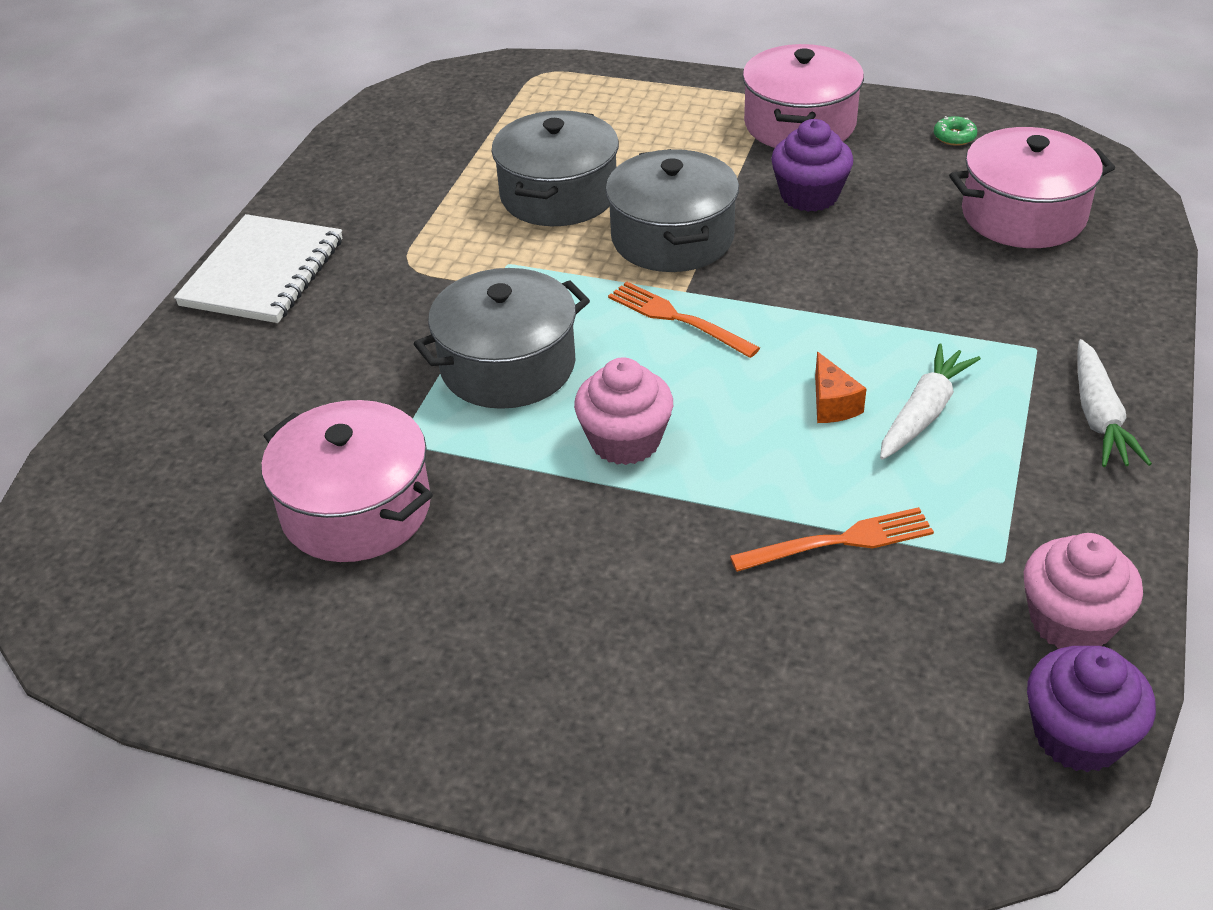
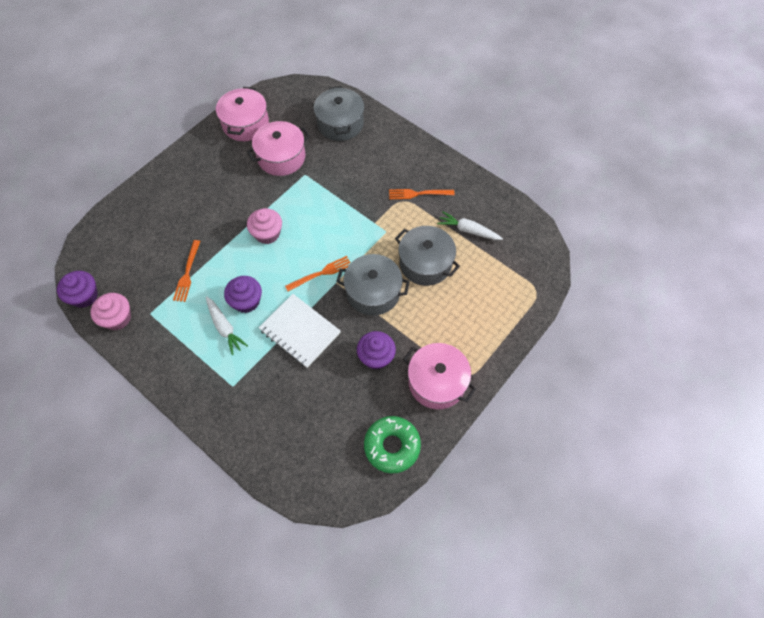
camera: 110 degrees right, 20 degrees up
(263, 273) = (421, 157): white notebook -> white notebook (300, 331)
(378, 249) = (418, 194): none -> orange fork
(508, 366) = (325, 213): grey pot -> grey pot (340, 123)
(832, 404) = (246, 301): orange cheese -> purple cupcake
(954, 137) = (392, 446): green donut -> green donut, size x2.47
(1023, 215) = (315, 437): pink pot -> pink pot (245, 124)
(1098, 416) = (187, 384): white carrot -> white carrot (468, 230)

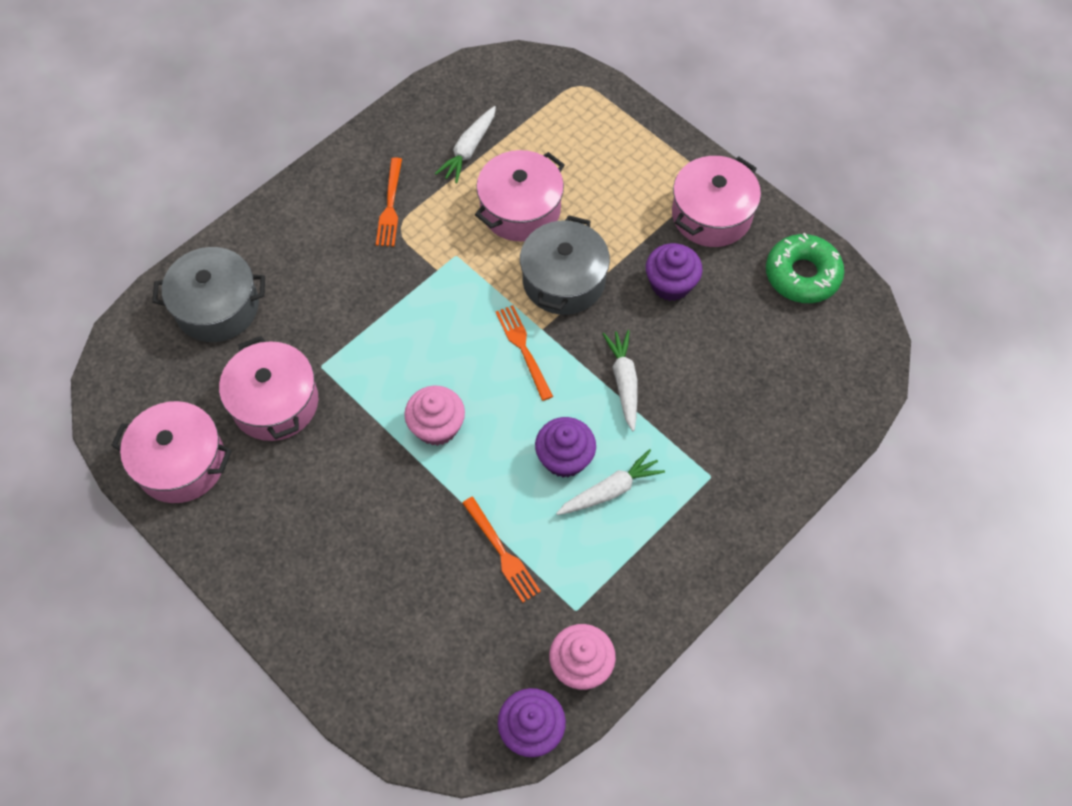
camera: 85 degrees left, 0 degrees up
(187, 273) = (502, 553): orange fork -> orange fork turned 45 degrees clockwise
(300, 331) = (624, 382): white notebook -> white carrot
(425, 263) = (520, 209): grey pot -> pink pot

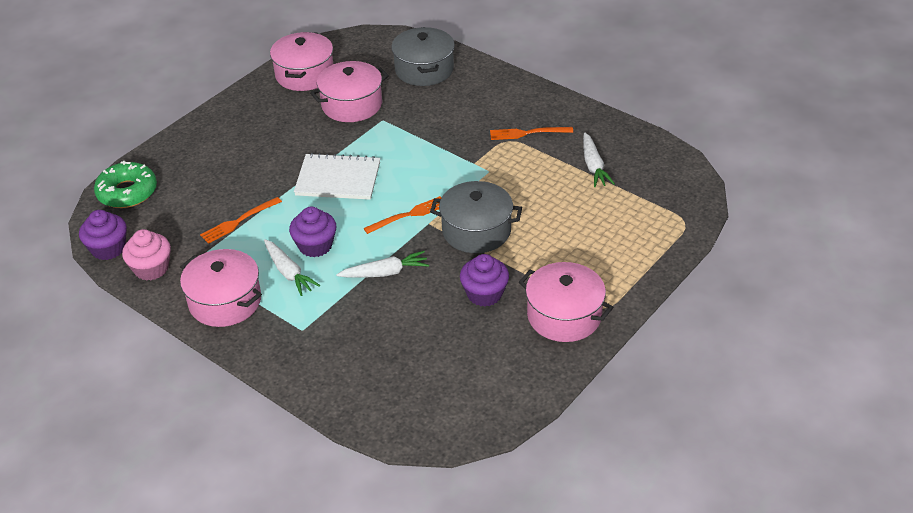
camera: 85 degrees right, 20 degrees down
(437, 426) = (338, 179): pink cupcake -> white notebook
(468, 150) = (593, 166): white carrot -> white carrot turned 120 degrees counterclockwise
(520, 209) = (541, 200): pink pot -> pink pot (225, 301)
(802, 275) = (510, 381): green donut -> green donut (127, 192)

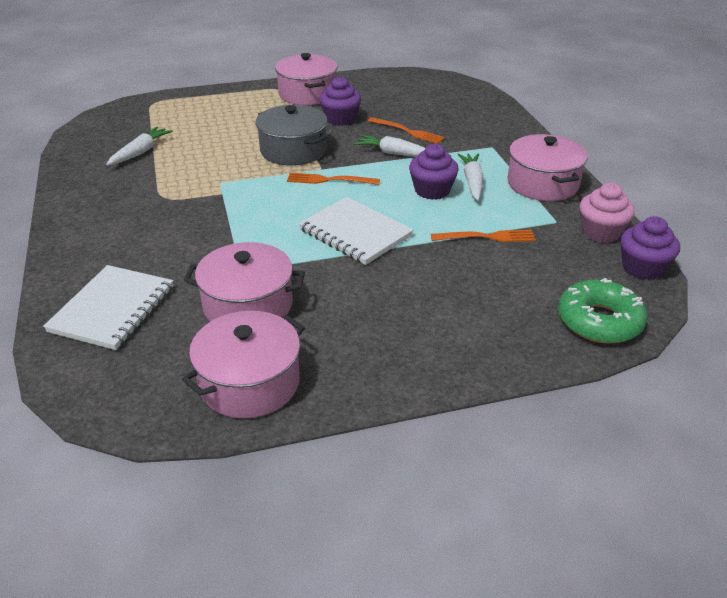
camera: 145 degrees left, 5 degrees down
(424, 69) = (113, 309): grey pot -> white notebook
(527, 133) = (140, 196): orange fork -> orange fork (408, 131)

